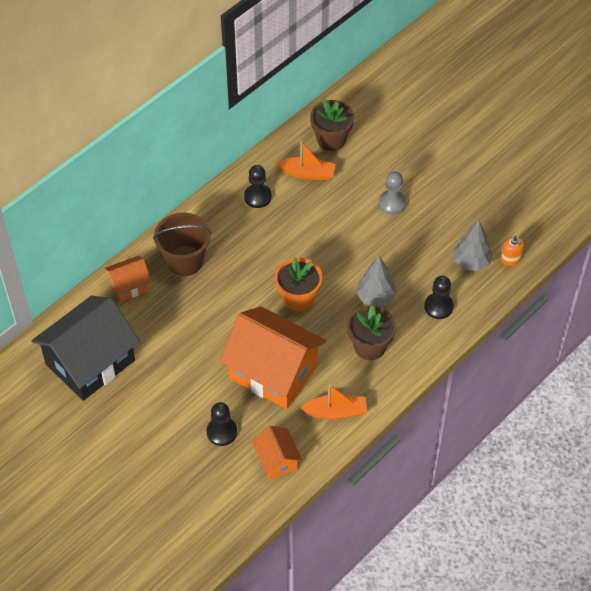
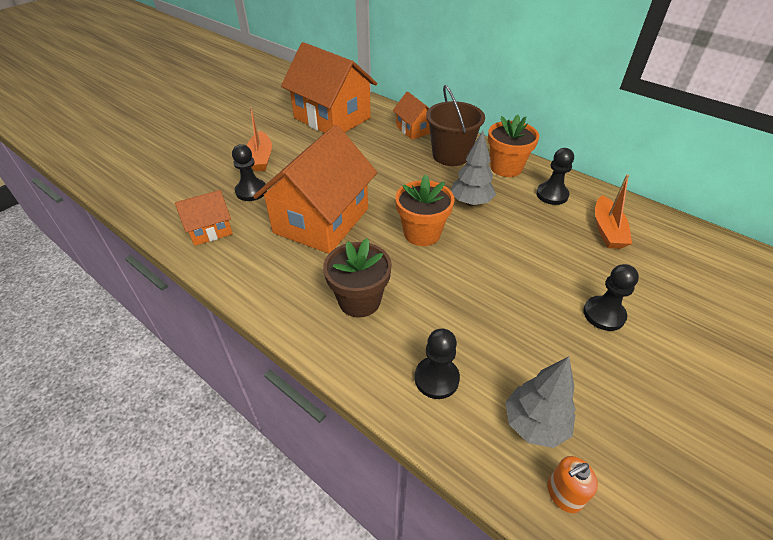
camera: 85 degrees right, 10 degrees down
(90, 362) = (332, 118): black house -> orange house
(212, 220) = (506, 168): none -> orange flower pot
(331, 139) = (674, 248): brown flower pot -> none
(335, 412) = (264, 273): orange boat -> orange boat (261, 158)
(375, 297) = (438, 303): grey tree -> grey tree (471, 202)
(392, 203) = (604, 314): grey pawn -> black pawn

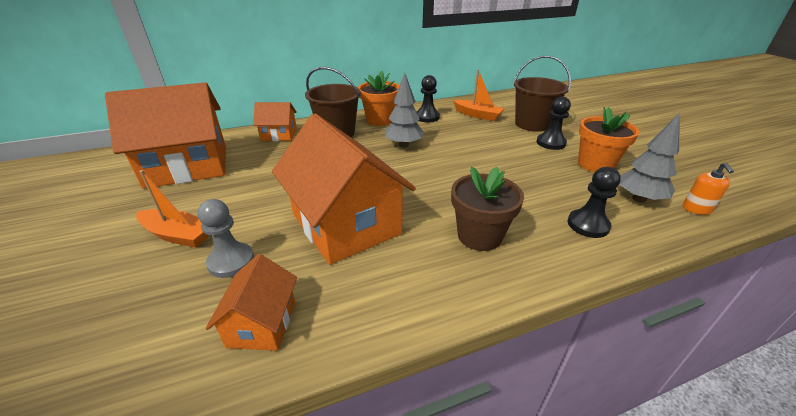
camera: 60 degrees left, 10 degrees down
(251, 191) = (231, 261): black pawn -> grey pawn
(422, 233) = (419, 177): orange flower pot -> orange flower pot (595, 164)
(641, 285) = (532, 124): none -> brown bucket

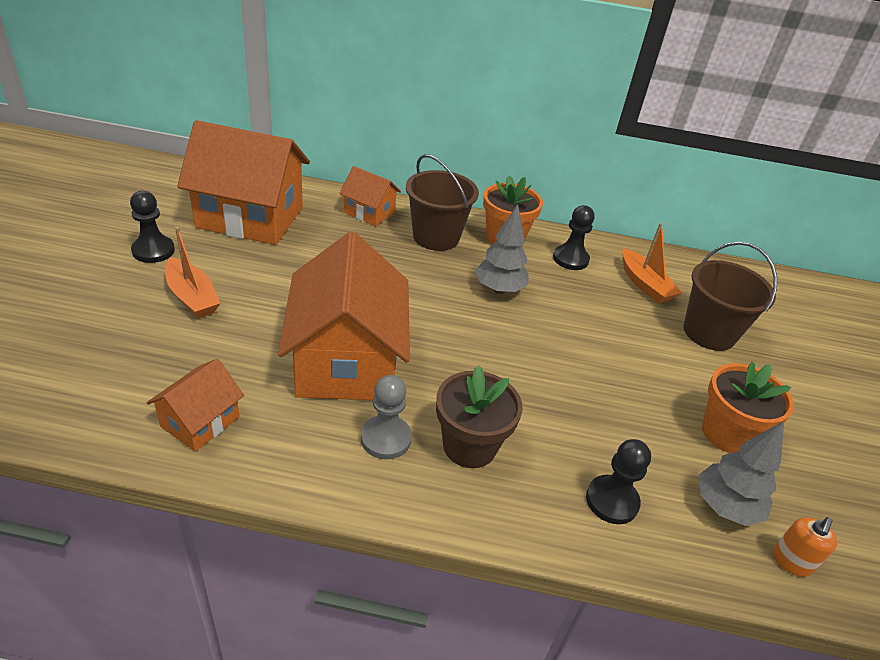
camera: 25 degrees right, 5 degrees up
(231, 261) = (217, 348): grey pawn -> grey pawn (386, 438)
(551, 143) = (701, 373): black pawn -> black pawn (153, 251)

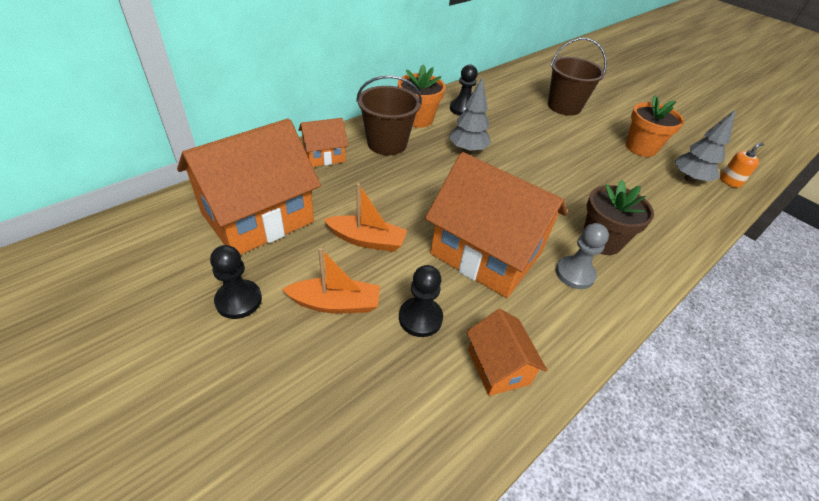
camera: 50 degrees left, 5 degrees up
(612, 501) = (669, 212): black pawn -> black pawn (420, 318)
(644, 284) = (508, 100): orange boat -> orange boat (367, 240)
(791, 561) = (730, 181): orange soap dispenser -> orange soap dispenser turned 105 degrees counterclockwise

